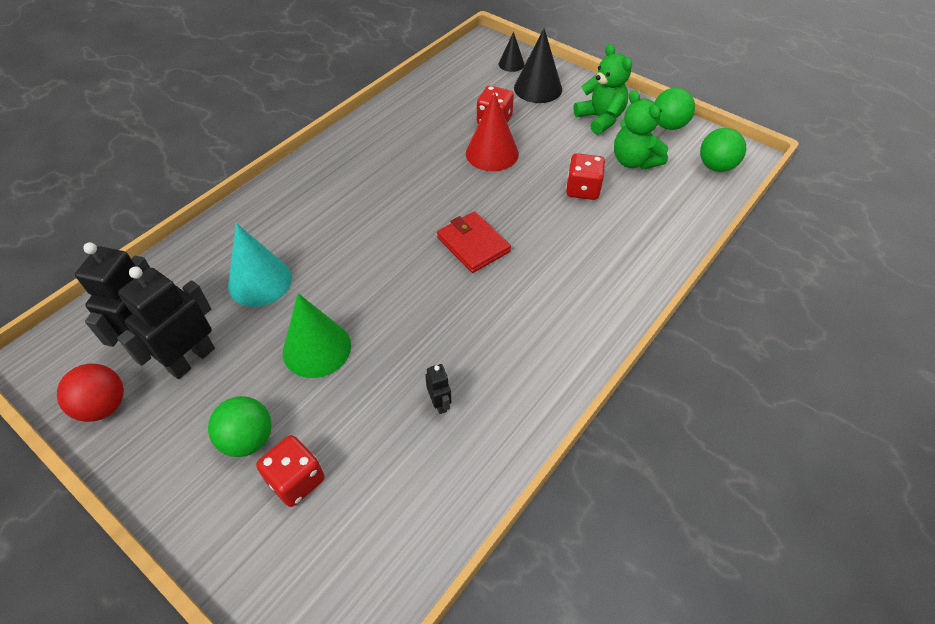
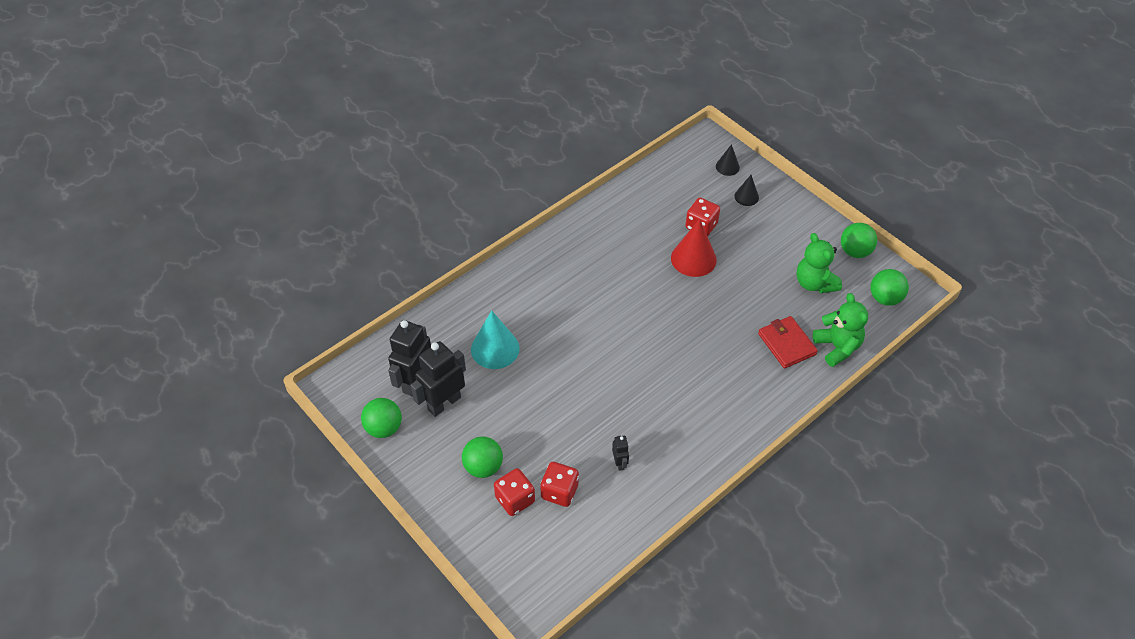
camera: 10 degrees right, 0 degrees up
(104, 406) = (384, 428): red ball -> green ball
(317, 348) = (534, 408): green cone -> none
(473, 244) = (664, 341): red wallet -> red wallet (787, 344)
(538, 88) = (746, 196): black cone -> black cone, size x0.56
(582, 189) = (763, 304): red dice -> red dice (559, 491)
(600, 119) = (795, 236): green teddy bear -> green teddy bear (837, 347)

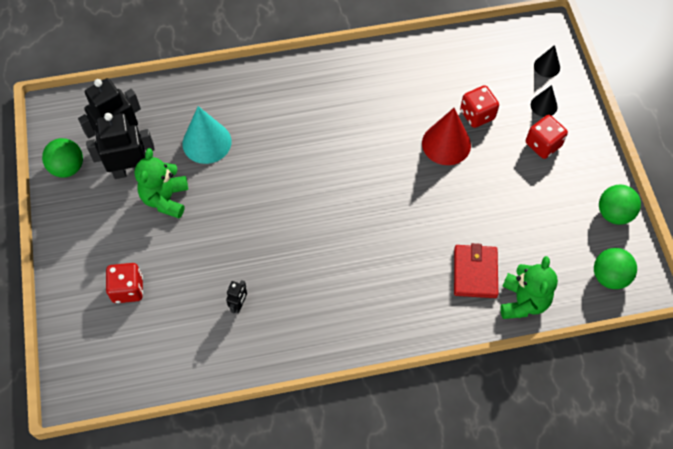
camera: 30 degrees right, 10 degrees up
(483, 467) = (122, 245): green ball -> none
(559, 491) = (169, 303): red dice -> red dice (543, 144)
(814, 283) = (548, 226): green teddy bear -> green teddy bear (165, 199)

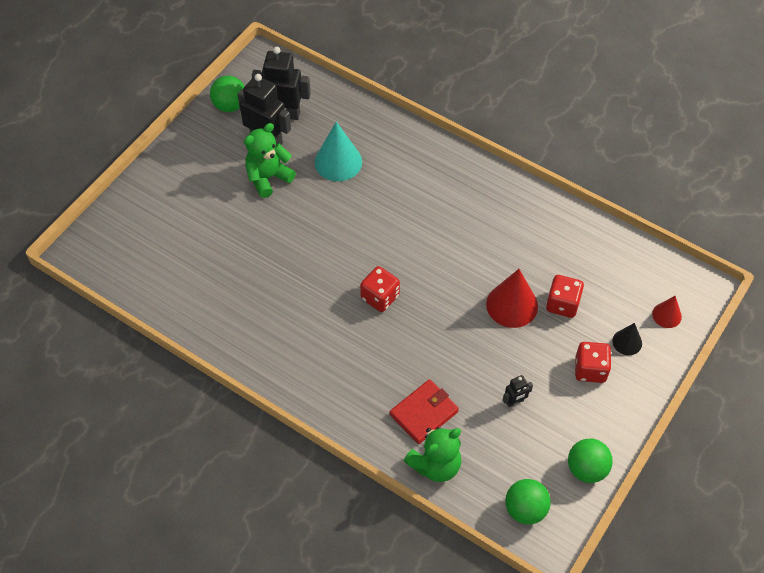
camera: 45 degrees right, 5 degrees down
(128, 289) = (179, 216): red dice -> red dice (380, 297)
(239, 305) = (236, 288): black robot -> black robot (515, 402)
(547, 66) = (666, 315): black cone -> red cone

